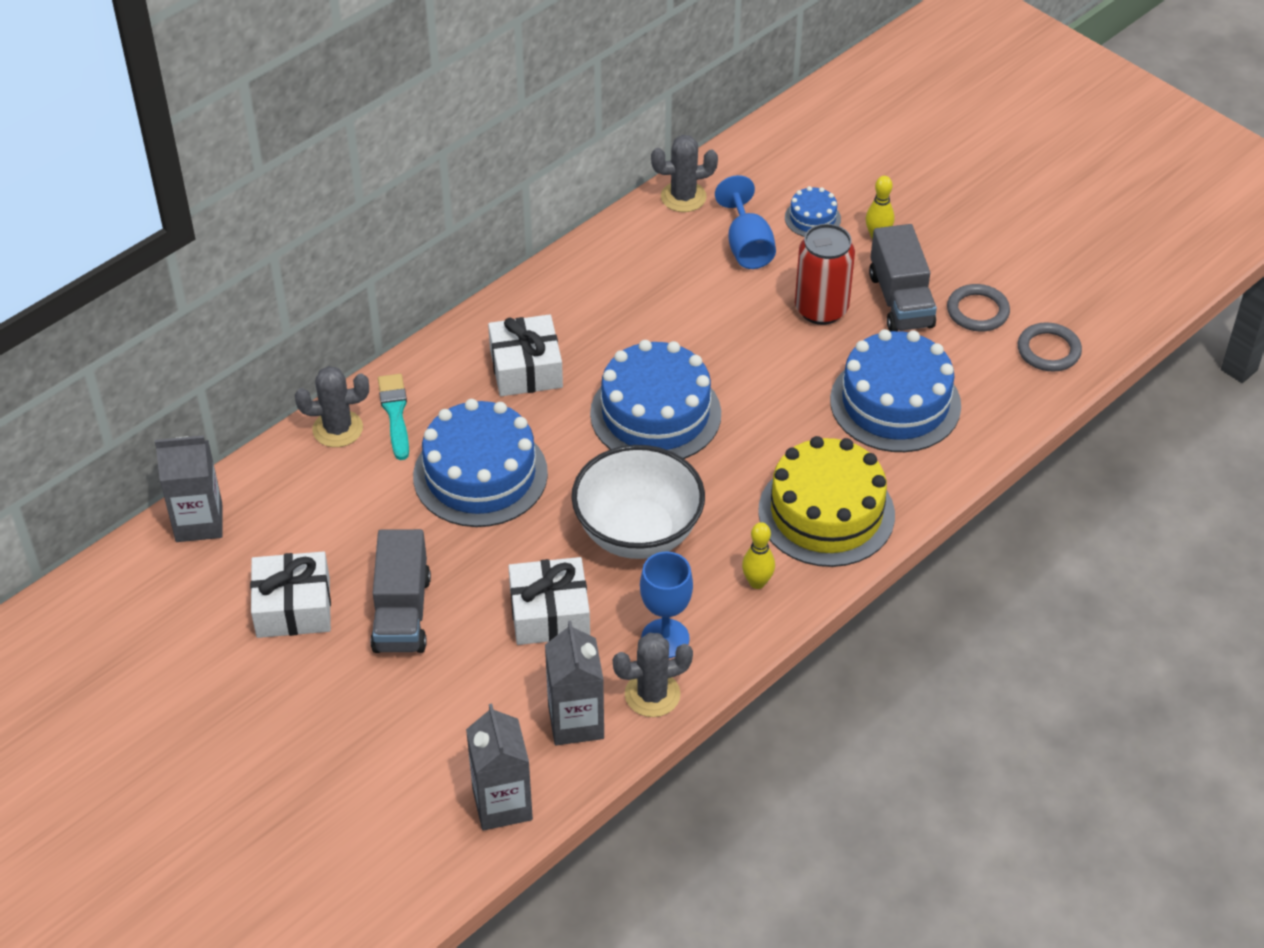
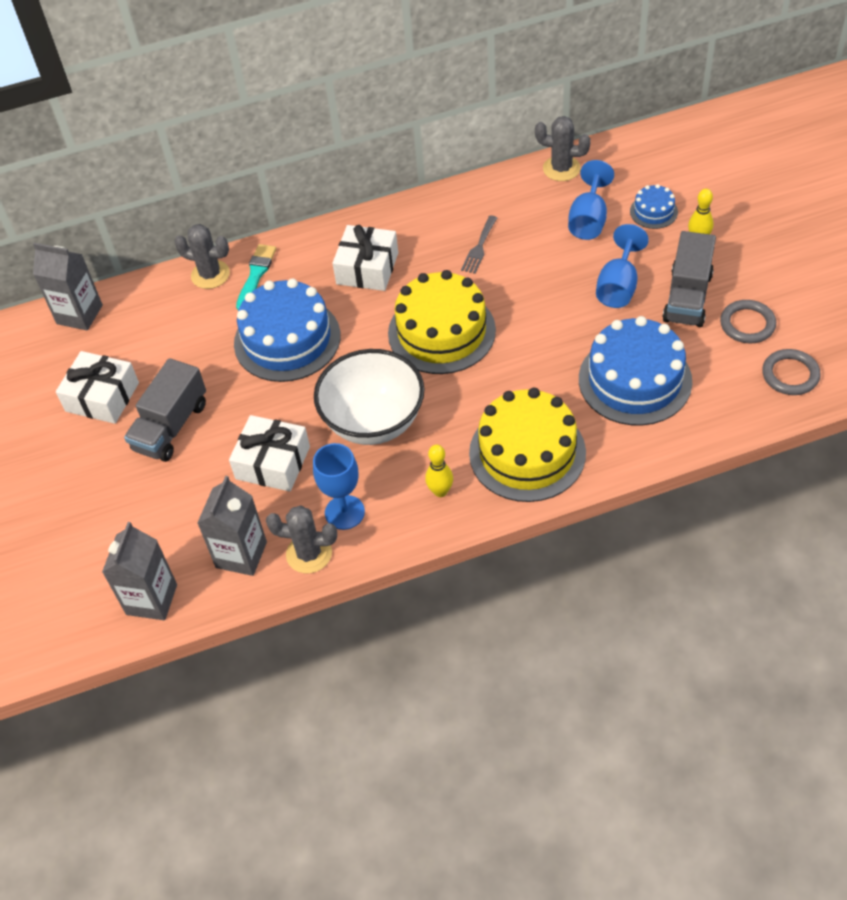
camera: 30 degrees right, 5 degrees up
(642, 309) = (479, 247): none -> grey fork
(655, 413) = (441, 332): blue cake -> yellow cake
(821, 309) = (618, 286): red can -> blue goblet

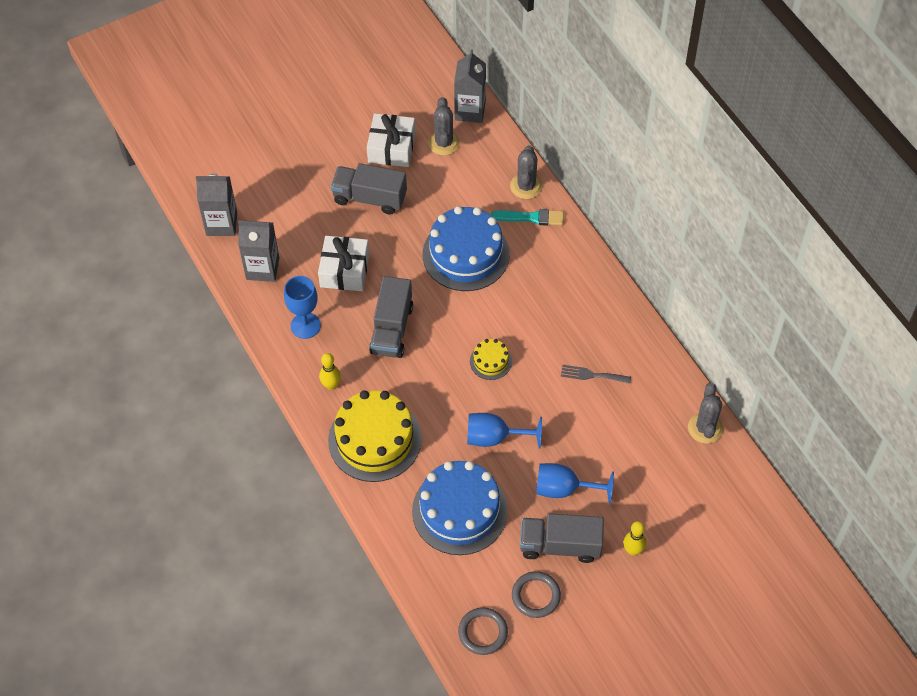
camera: 75 degrees right, 5 degrees up
(309, 554) = (267, 310): grey cactus -> grey cactus (444, 143)
(367, 268) = (552, 295): white gift -> none
(373, 421) = (392, 329): white bowl -> grey truck
(441, 332) = (490, 361): yellow cake -> yellow cake, size x0.47
(588, 220) = (642, 457): blue goblet -> blue goblet (494, 437)
(653, 211) = (663, 510): blue cake -> none

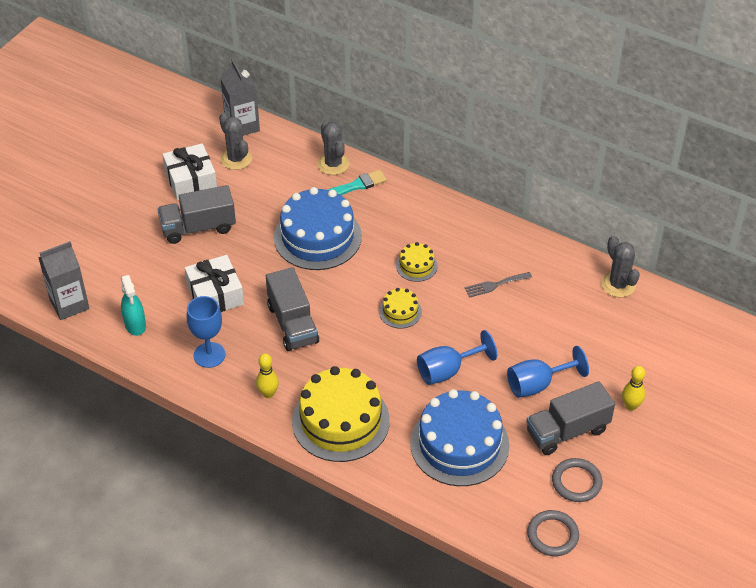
camera: 30 degrees left, 10 degrees down
(262, 268) = (135, 325): grey carton -> turquoise spray bottle
(534, 323) = (416, 266): none -> yellow cake

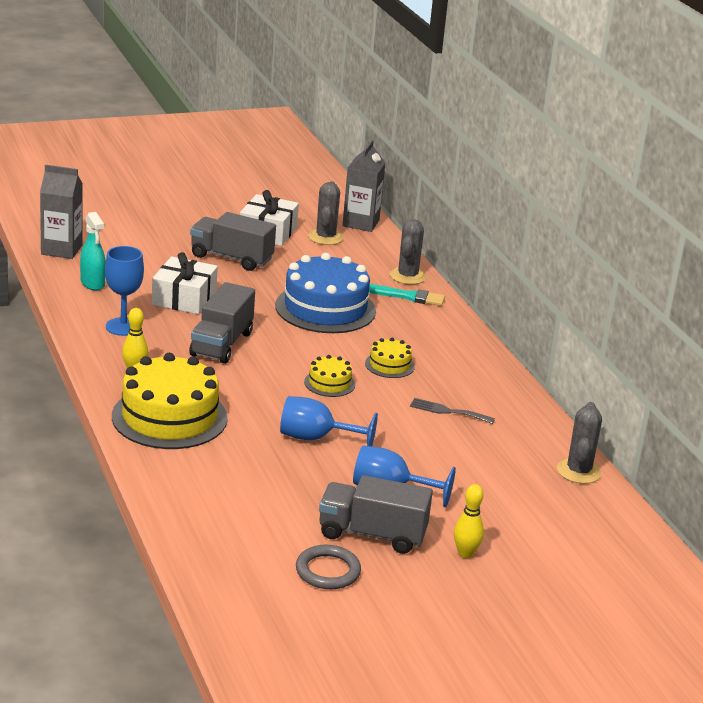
camera: 35 degrees right, 20 degrees down
(135, 325) = (92, 283): turquoise spray bottle -> turquoise spray bottle turned 45 degrees counterclockwise
(459, 444) = (253, 486): blue cake -> none
(552, 535) = (247, 591): grey ring -> none

